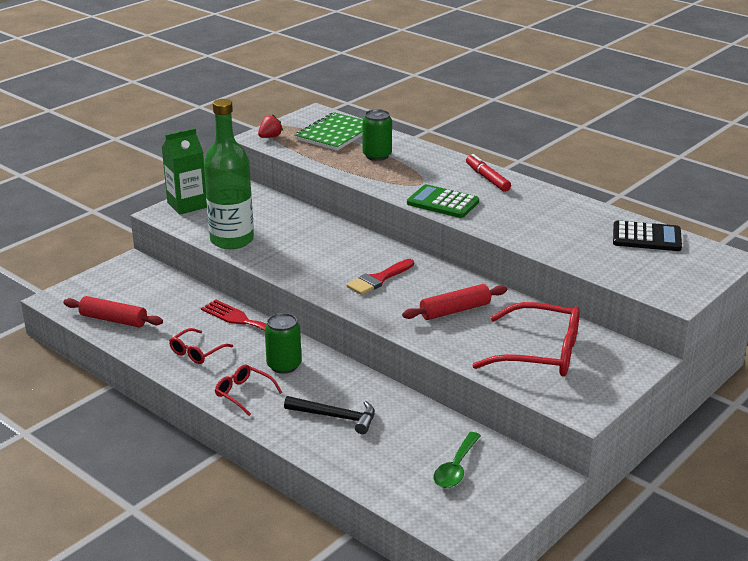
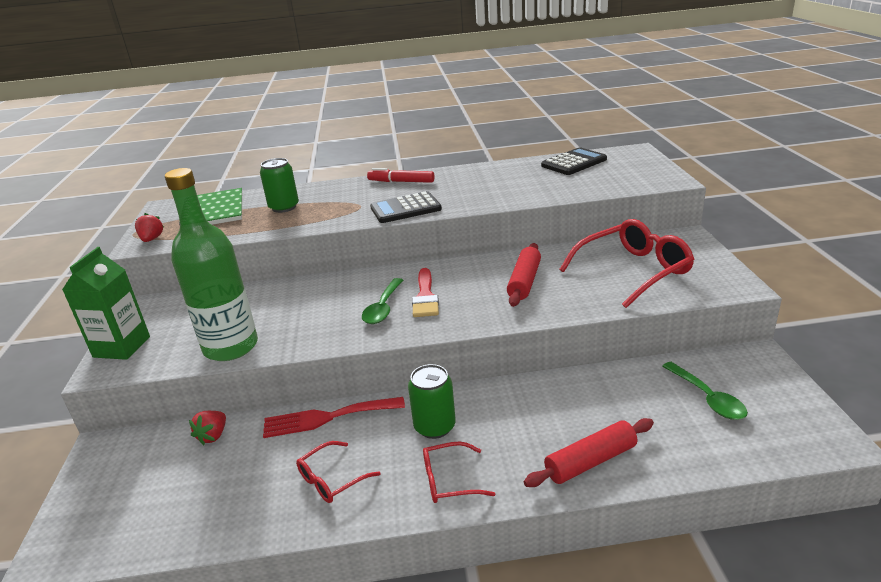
camera: 45 degrees left, 0 degrees up
(113, 320) = (175, 520): red rolling pin -> red rolling pin (590, 461)
(182, 292) = (213, 436): none -> red strawberry
(197, 352) = (332, 479): red glasses -> red glasses turned 60 degrees clockwise
(336, 417) = (558, 433): black hammer -> none
(343, 270) = (383, 308): none -> green spoon
(442, 203) = (405, 209): green calculator -> black calculator

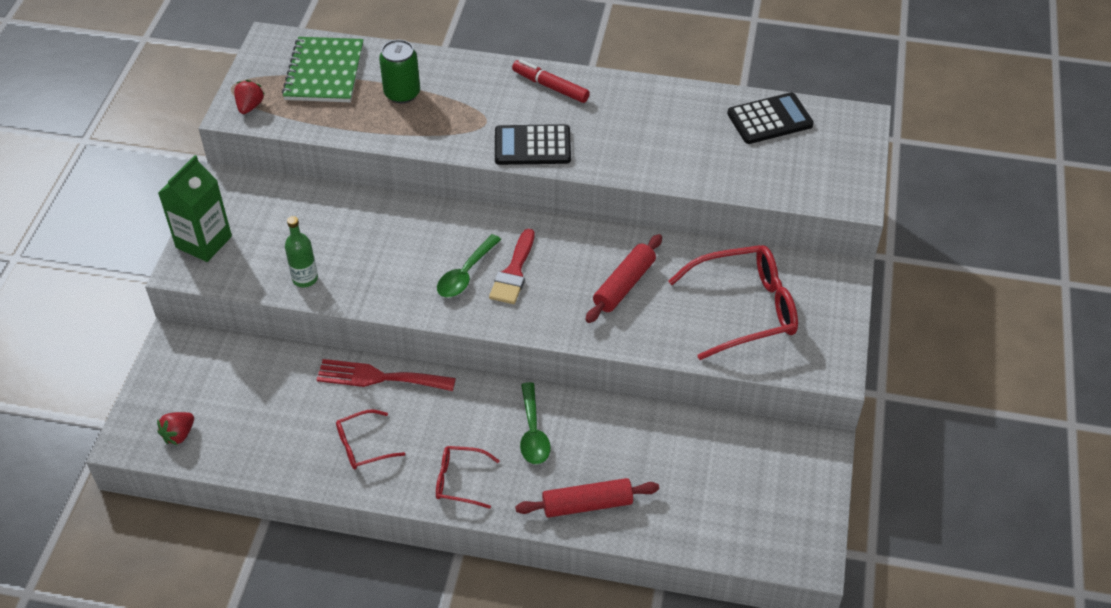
camera: 15 degrees right, 20 degrees up
(213, 436) = (273, 363): red strawberry -> red strawberry (179, 434)
(231, 347) = (305, 278): green bottle -> green bottle, size x0.47
(434, 426) = (471, 421): green can -> none
(707, 398) = (734, 477): green spoon -> green spoon (533, 432)

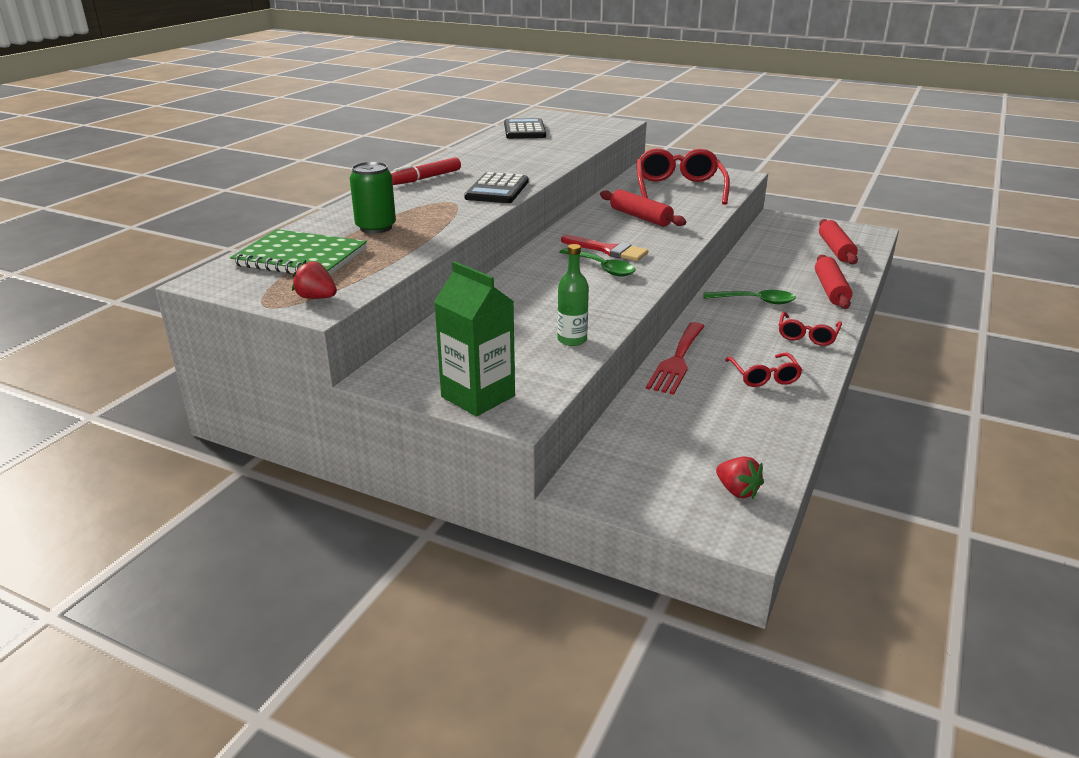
camera: 75 degrees left, 20 degrees down
(723, 513) = (835, 249): none -> red rolling pin

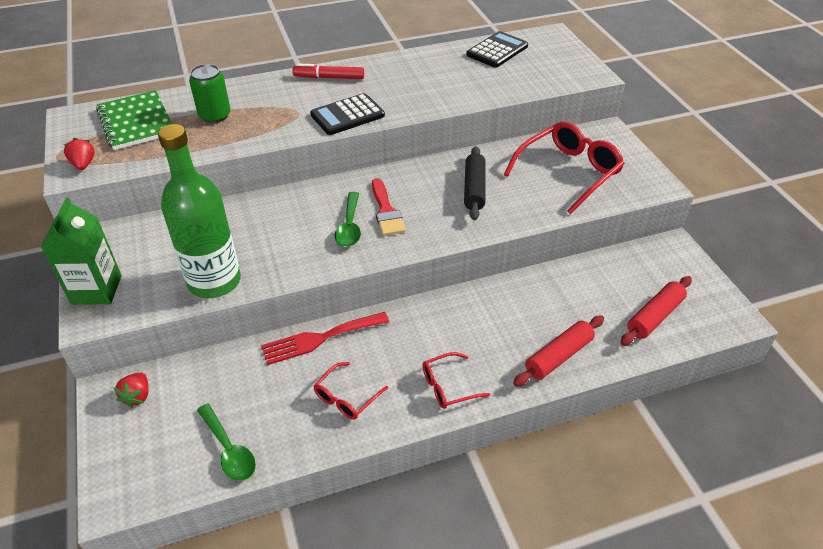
camera: 45 degrees right, 15 degrees up
(572, 340) = (214, 281): green bottle -> green bottle, size x2.15
(640, 217) = (474, 189): red rolling pin -> black rolling pin
(737, 491) = (164, 469): red strawberry -> red strawberry (137, 396)
(755, 301) = (475, 324): green spoon -> green spoon (229, 449)

